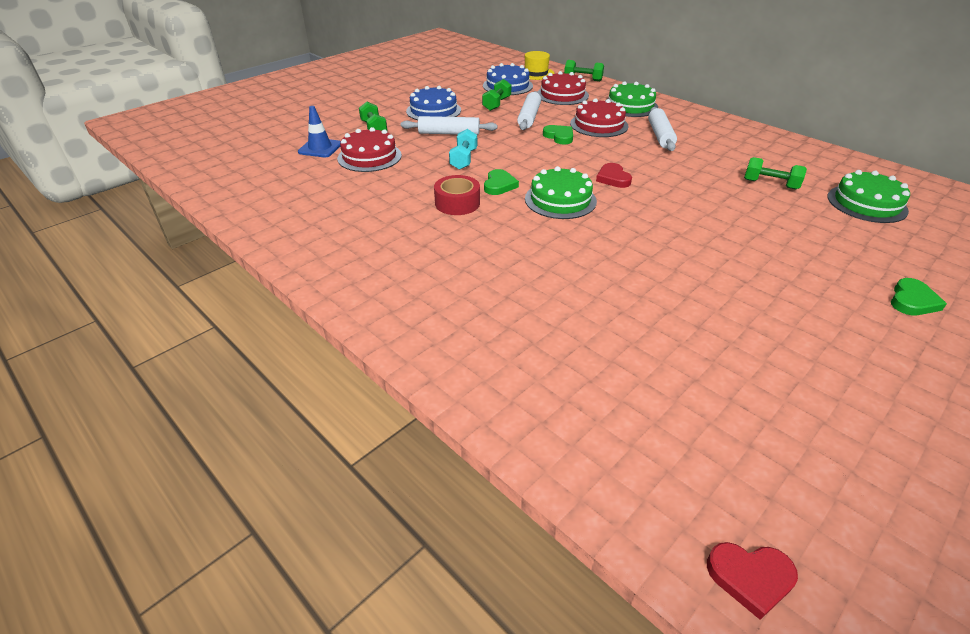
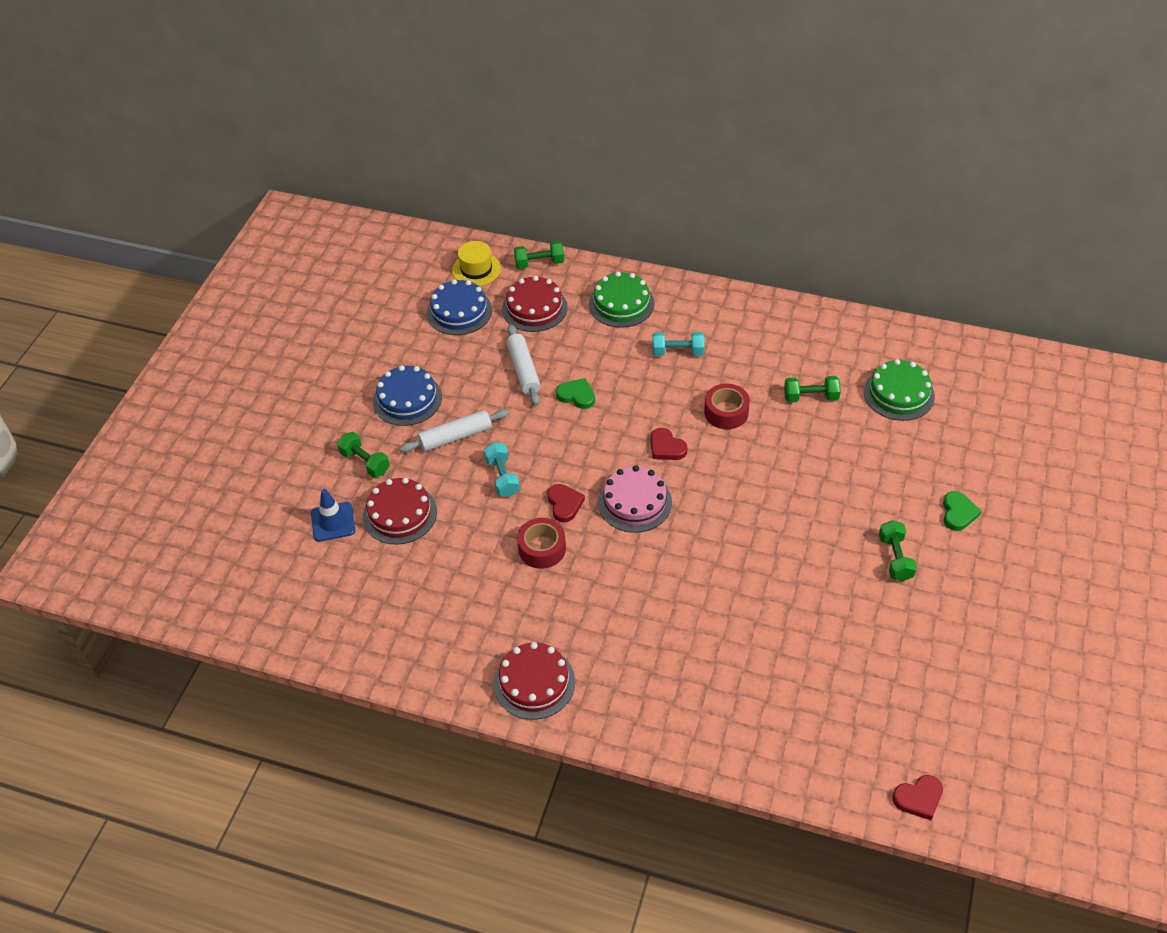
camera: 25 degrees left, 10 degrees up
(496, 104) = (471, 357): green dumbbell -> green dumbbell (895, 558)
(499, 185) = (564, 504): green heart -> red heart
(560, 200) = (634, 502): green cake -> pink cake
(599, 125) = (606, 356): red cake -> red cake (534, 682)
(660, 135) = (678, 352): white rolling pin -> turquoise dumbbell
(682, 173) = (726, 412): none -> red tape

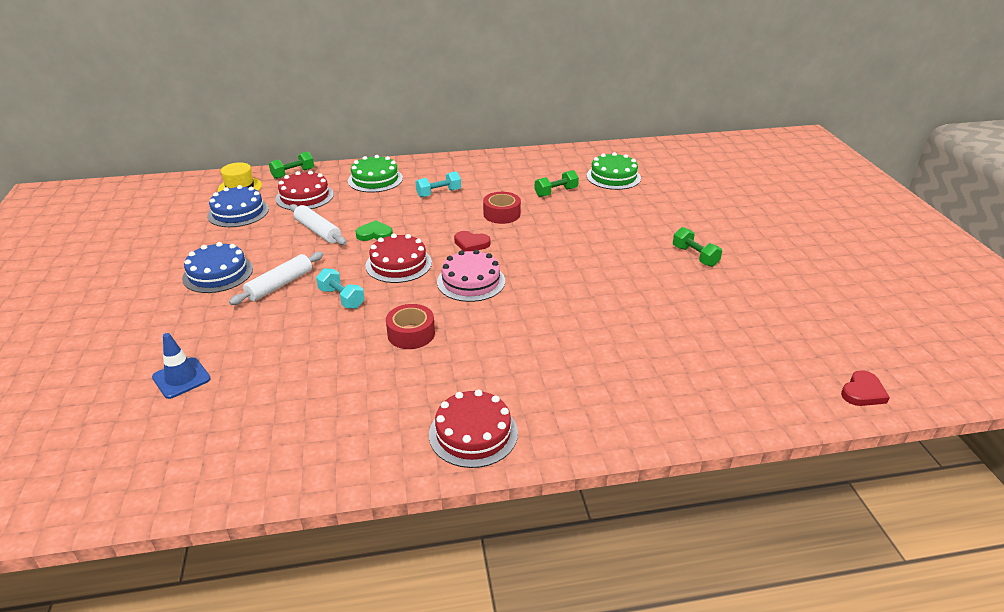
camera: 30 degrees left, 15 degrees down
(365, 462) = (196, 325): green dumbbell -> none
(400, 514) = (253, 351): red cake -> red cake (398, 264)
(564, 504) = (411, 299): red heart -> none
(958, 513) = (711, 222): green heart -> none

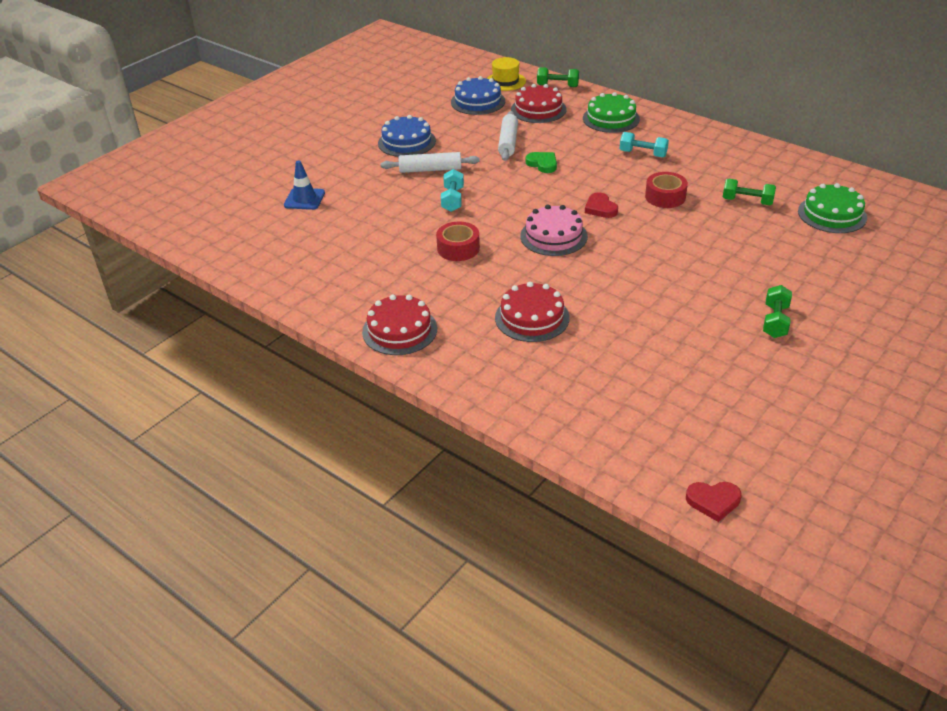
camera: 50 degrees right, 5 degrees up
(398, 264) = (524, 195): red cake -> red cake (532, 317)

